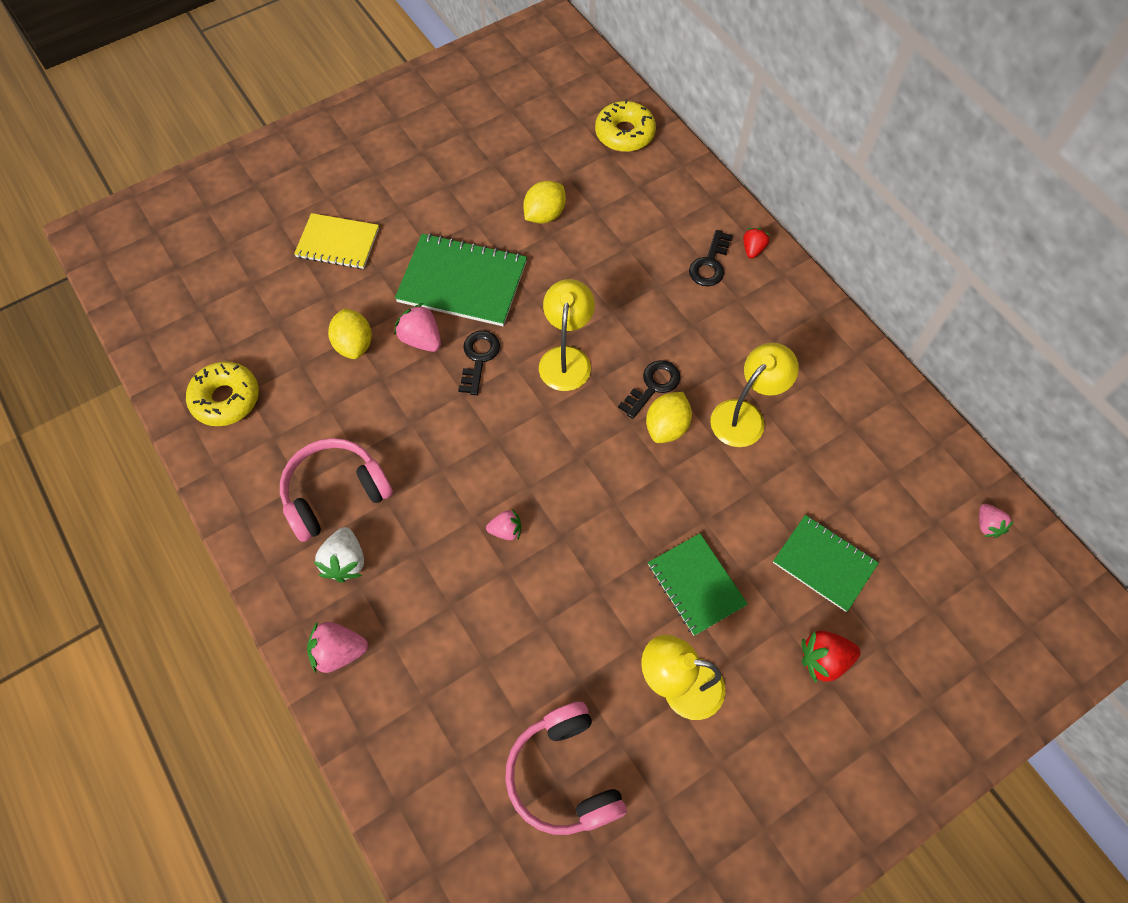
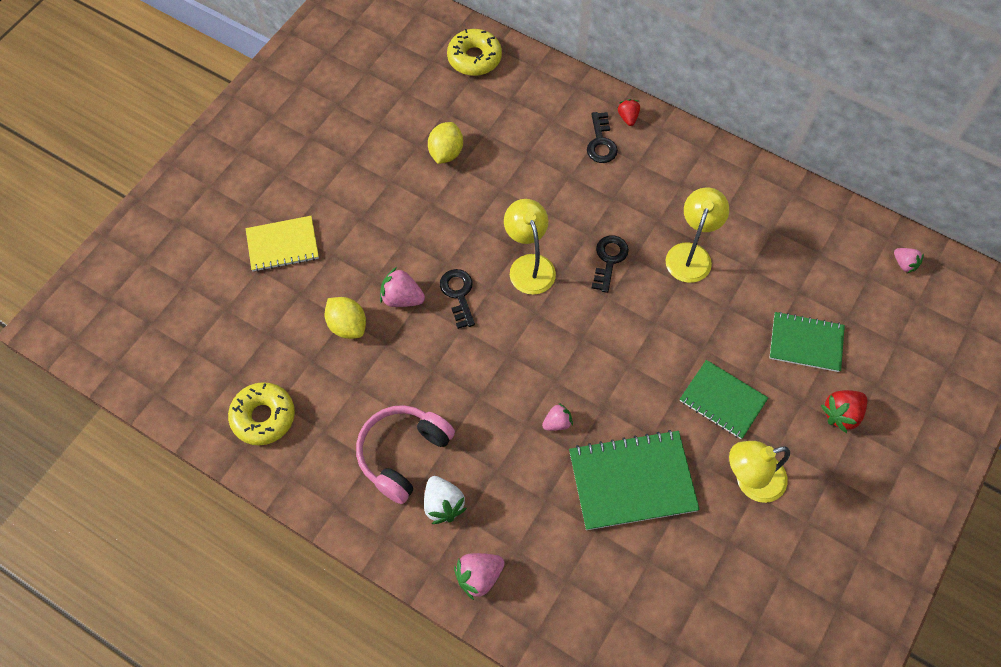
camera: 25 degrees left, 0 degrees up
(462, 282) = (409, 236): green notebook -> green notebook (632, 481)
(563, 775) = (701, 586): pink headphones -> none
(666, 427) = (637, 288): yellow lemon -> none

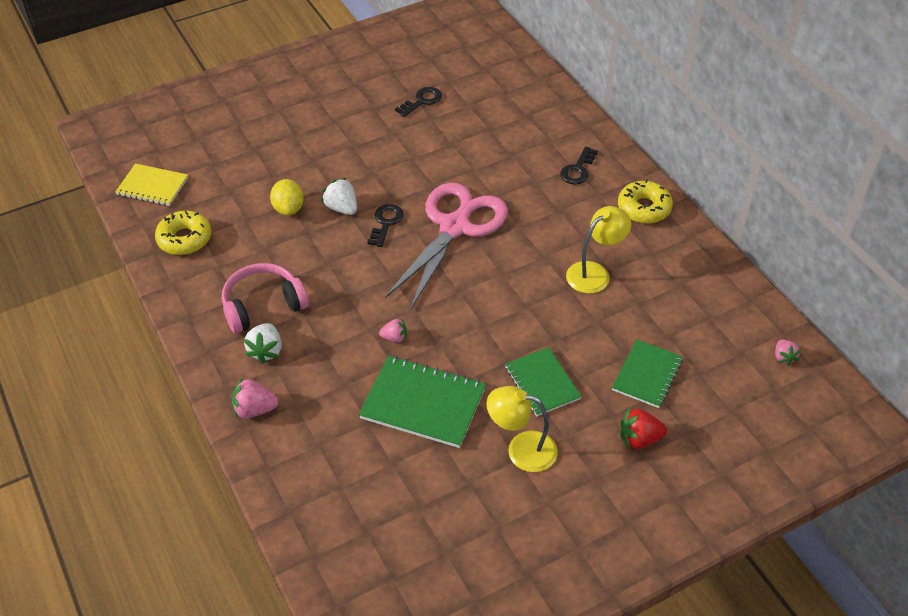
camera: 30 degrees right, 15 degrees down
(282, 245) = (283, 141): yellow notebook -> yellow notebook (152, 186)
(402, 298) = (342, 208): pink strawberry -> white strawberry
(446, 153) = (449, 130): yellow lemon -> none
(474, 58) = (519, 79): yellow donut -> yellow donut (644, 208)
(529, 265) = (455, 226): yellow lamp -> pink scissors
(609, 259) = (523, 249): black key -> black key (422, 101)
(628, 117) = (614, 162): red strawberry -> none
(806, 343) = (647, 375): green notebook -> green notebook turned 75 degrees clockwise

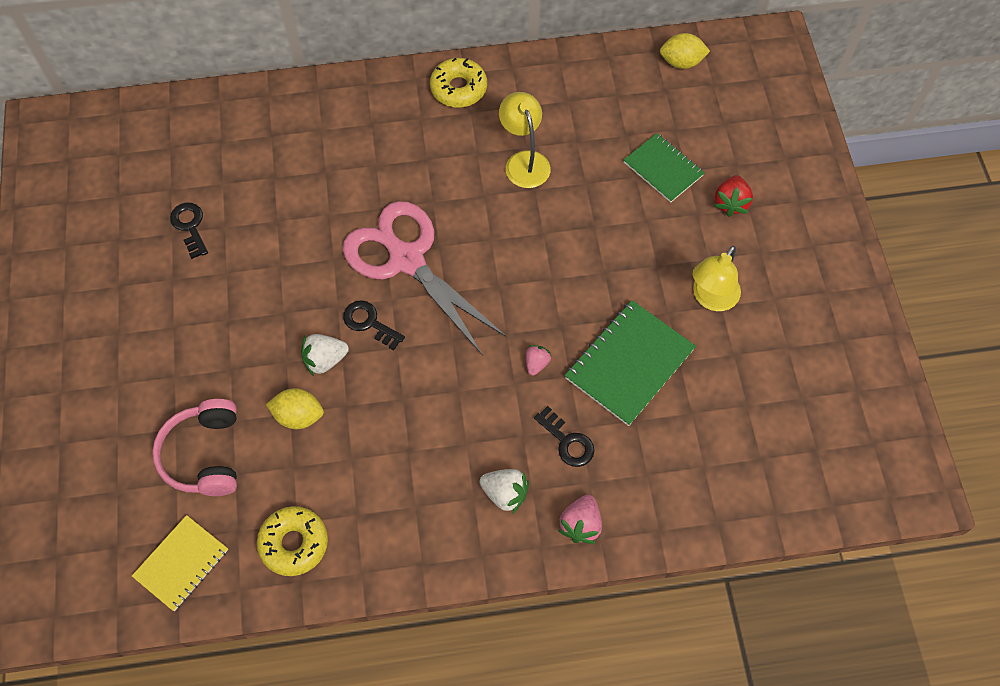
camera: 70 degrees left, 15 degrees up
(263, 305) = (438, 481): pink headphones -> pink headphones (204, 455)
(542, 383) = (641, 255): green notebook -> none
(578, 170) = (377, 121): black key -> black key (567, 441)
(783, 357) = (681, 62): pink strawberry -> yellow lemon

